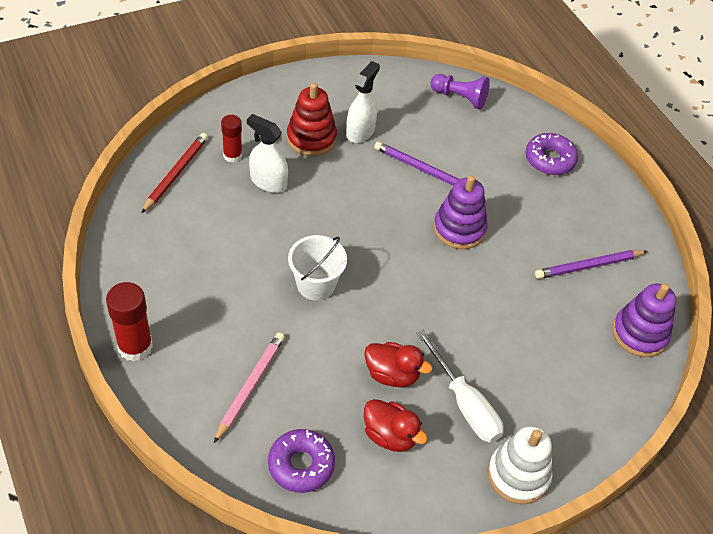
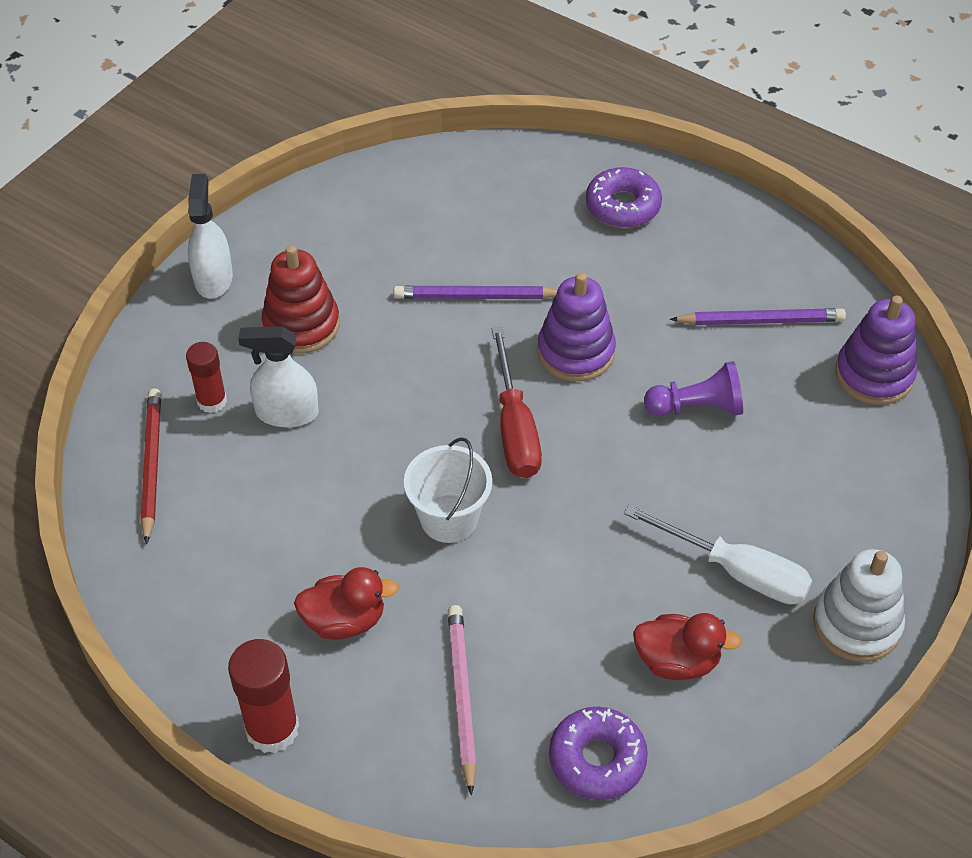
camera: 25 degrees left, 0 degrees up
(360, 131) = (359, 284): white spray bottle -> white spray bottle (213, 278)
(391, 254) = (515, 428): none -> red screwdriver
(392, 374) = (626, 583): red duck -> red duck (345, 620)
(460, 98) = (455, 176): purple pawn -> purple pawn (697, 407)
(588, 266) = (760, 321): purple pencil -> purple pencil turned 135 degrees counterclockwise

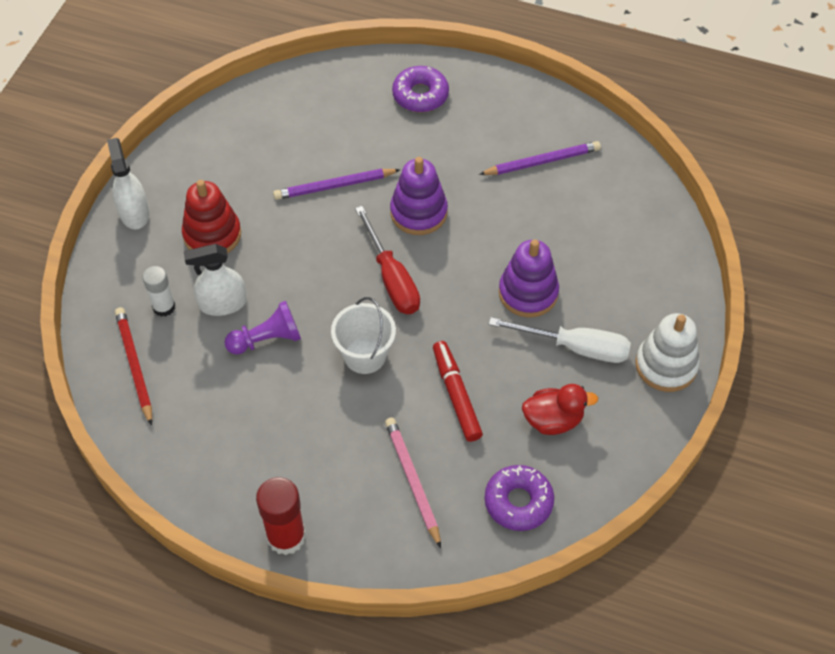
camera: 15 degrees left, 5 degrees up
(212, 401) = (164, 307): red glue stick -> white glue stick
(345, 620) = (313, 446): red duck -> none
(555, 597) = (456, 395): none -> red marker
(697, 407) = (515, 235): purple pawn -> purple pawn (267, 339)
(874, 375) = (630, 185): purple stacking toy -> purple stacking toy (528, 293)

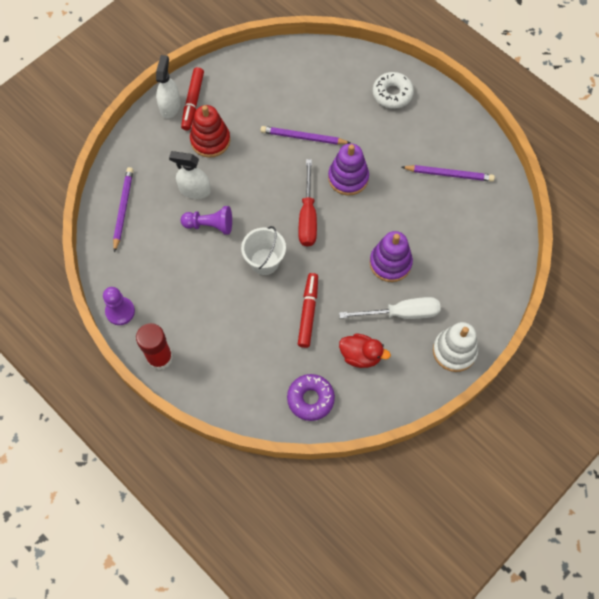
camera: 25 degrees right, 10 degrees up
(134, 365) = (123, 209): red pencil -> purple pencil
(163, 196) = (193, 102): none -> red marker
(164, 307) = (158, 177): white glue stick -> none
(198, 500) = (120, 311): none -> purple pawn
(412, 481) = (252, 356): pink pencil -> none
(420, 95) = (392, 94): purple donut -> white donut
(575, 347) = (401, 313): white screwdriver -> white screwdriver turned 45 degrees counterclockwise

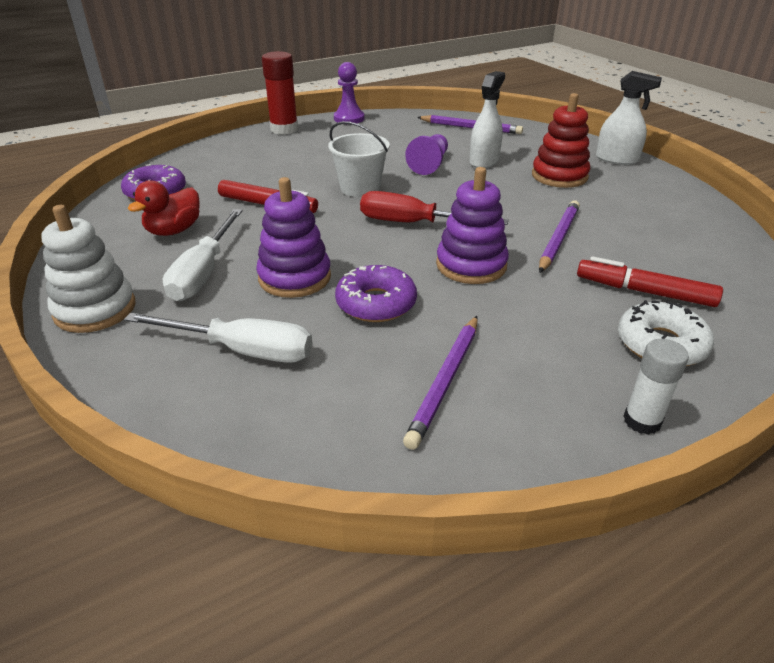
camera: 105 degrees right, 30 degrees down
(193, 102) = (625, 172): red marker -> red marker (644, 292)
(401, 216) = (376, 303): none -> purple donut
(446, 103) = (642, 421): none -> white glue stick
(459, 263) = (242, 350): none -> white screwdriver

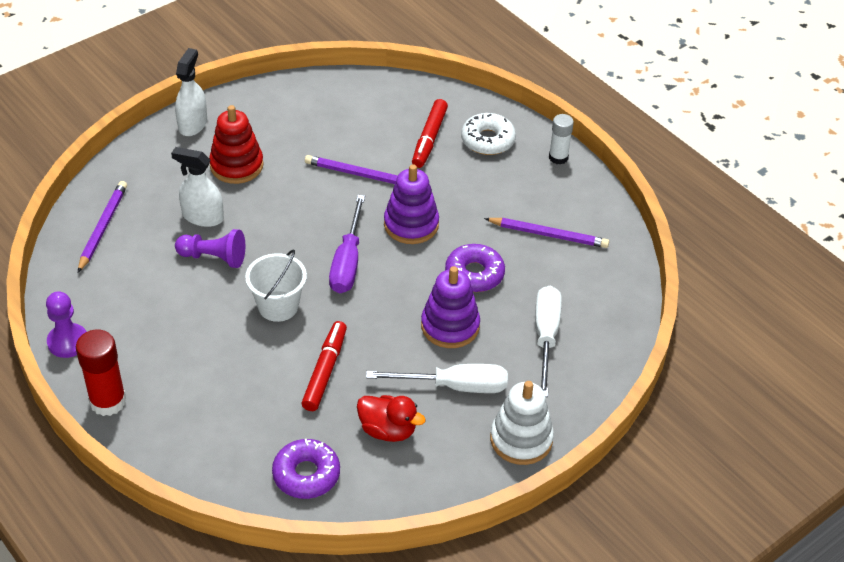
camera: 100 degrees left, 10 degrees up
(413, 223) = (347, 262): red screwdriver -> purple screwdriver

